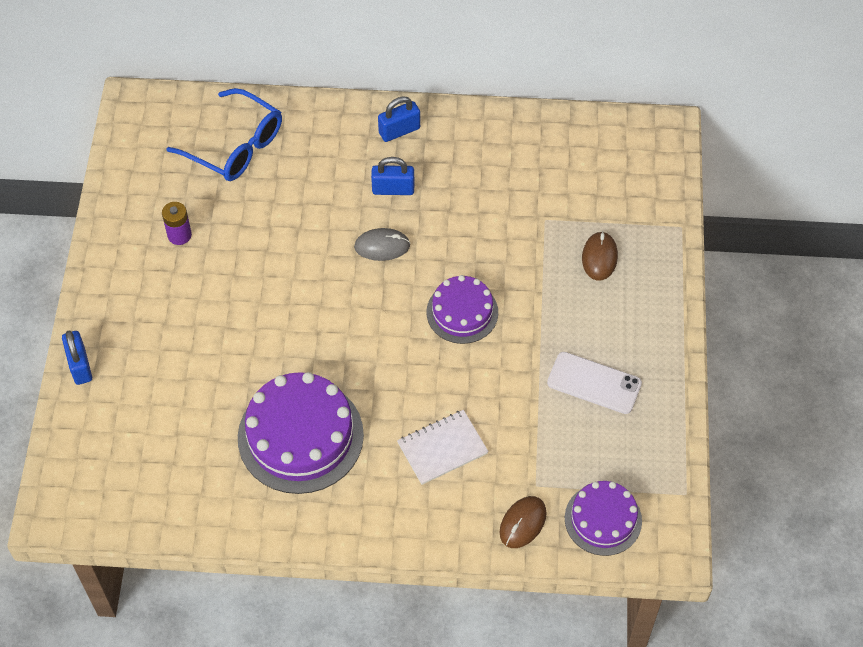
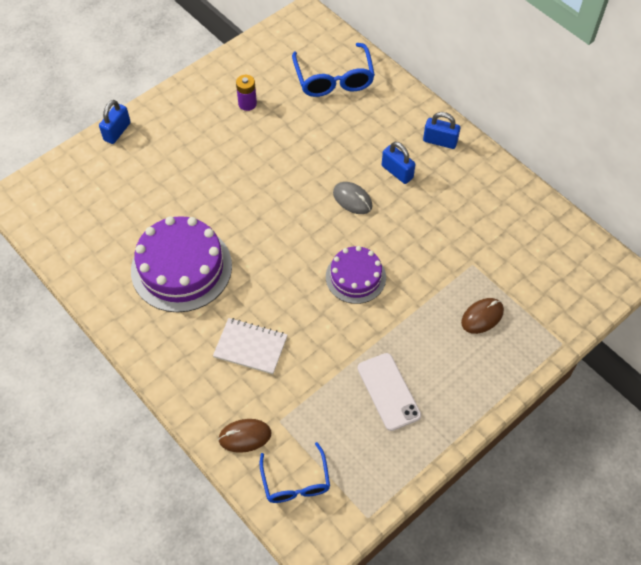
camera: 45 degrees right, 0 degrees up
(603, 519) = (296, 482): purple cake -> blue glasses

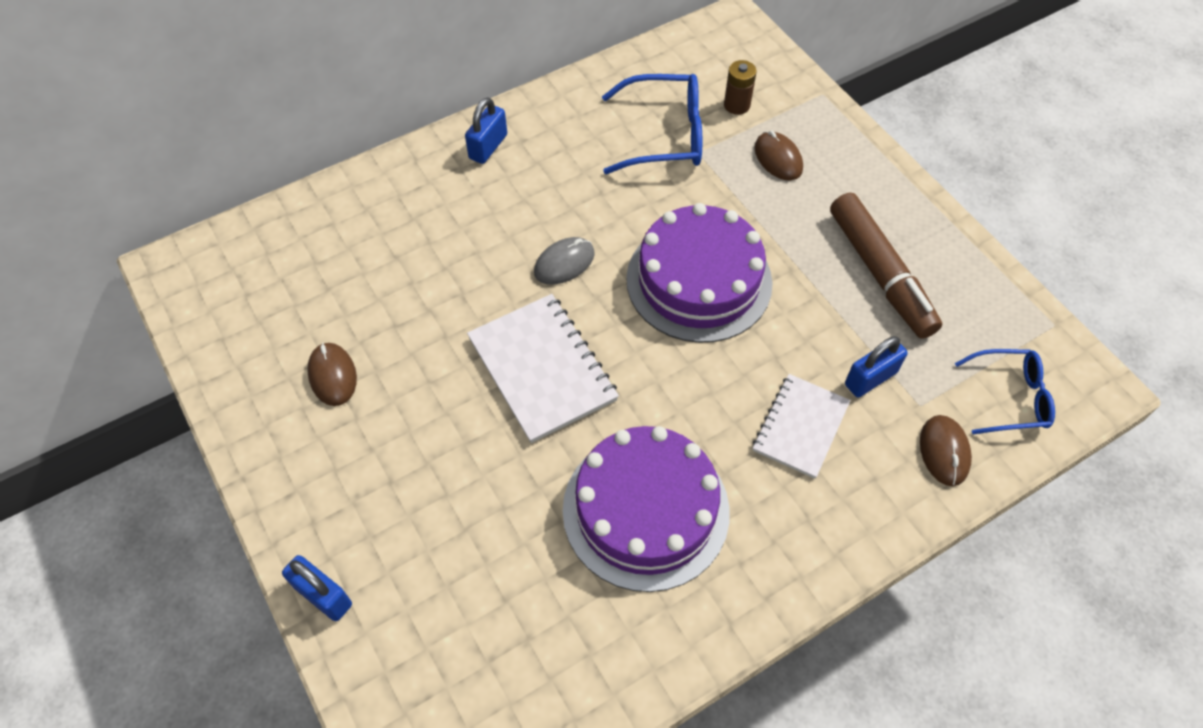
camera: 80 degrees left, 0 degrees up
(247, 104) = (332, 375): purple battery -> brown mouse
(269, 201) = (542, 369): none -> white notebook
(334, 79) = (325, 250): blue glasses -> blue glasses (665, 135)
(355, 277) = (699, 280): purple cake -> purple cake, size x1.67
(388, 391) = (880, 273): white phone -> brown marker
(397, 172) = (528, 203): blue padlock -> blue padlock (870, 378)
(529, 284) = (737, 105): none -> brown battery

